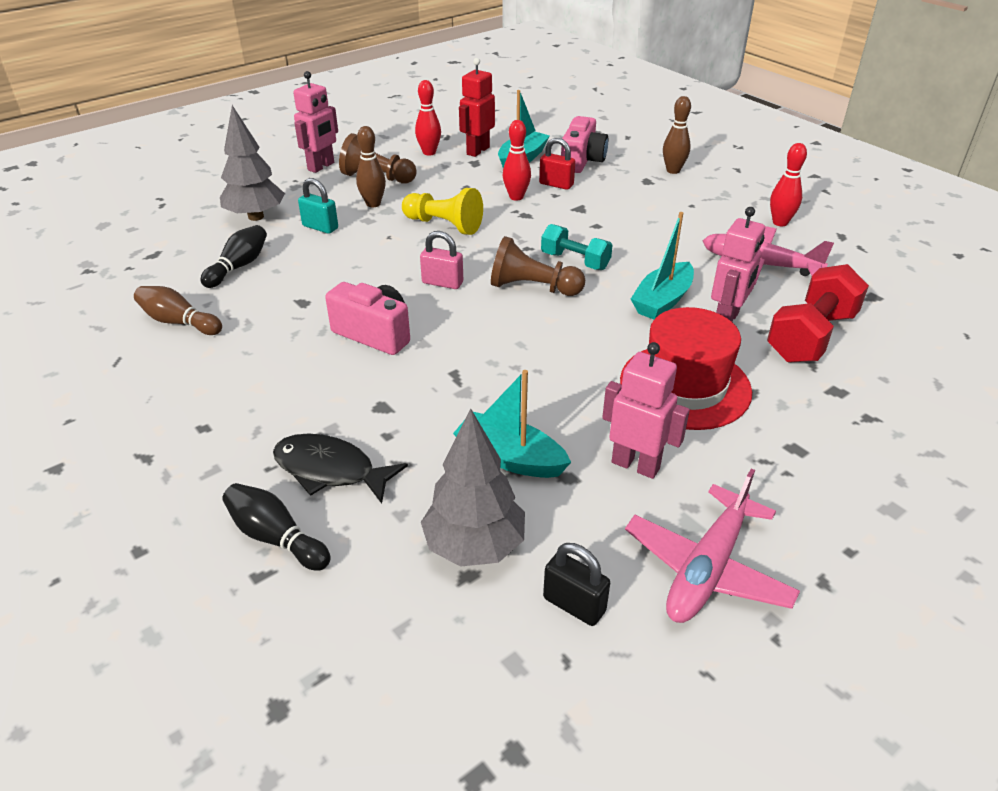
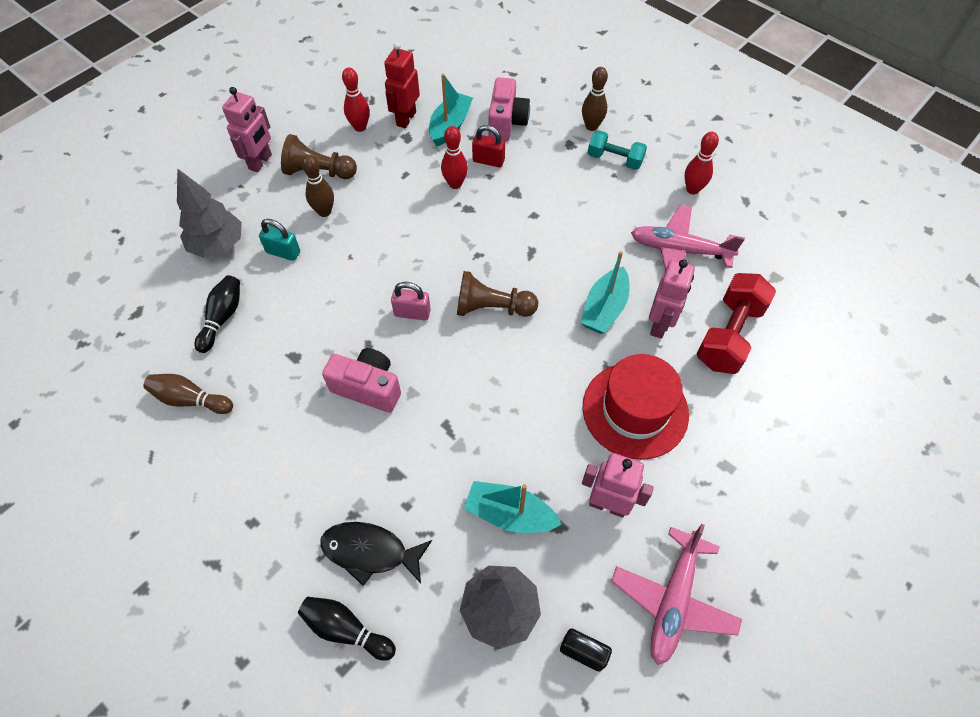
camera: 10 degrees left, 20 degrees up
(444, 225) = (397, 233): yellow pawn -> none
(575, 261) = (523, 267): turquoise dumbbell -> turquoise dumbbell (614, 159)

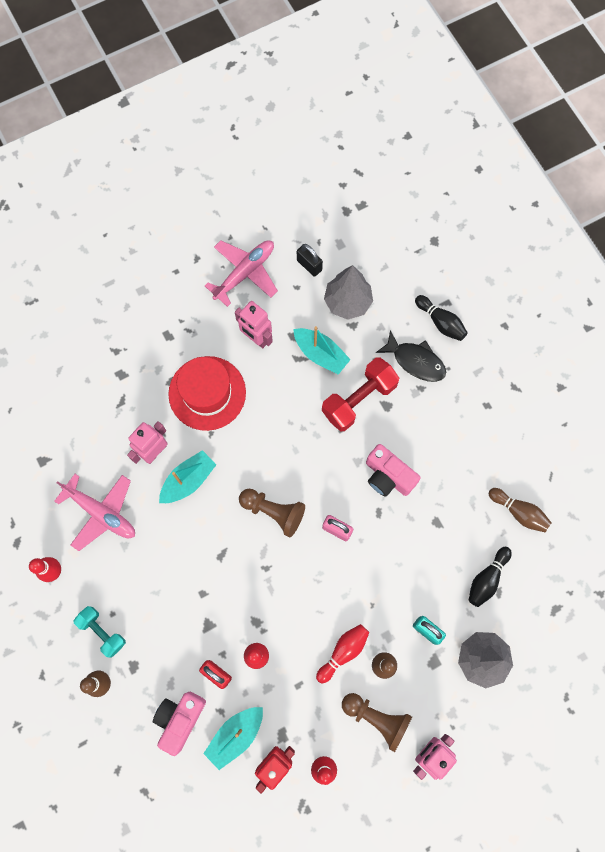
camera: 160 degrees left, 15 degrees up
(368, 210) = (343, 652): none -> red bowling pin
(729, 335) = (109, 425): red dumbbell -> red dumbbell (359, 399)

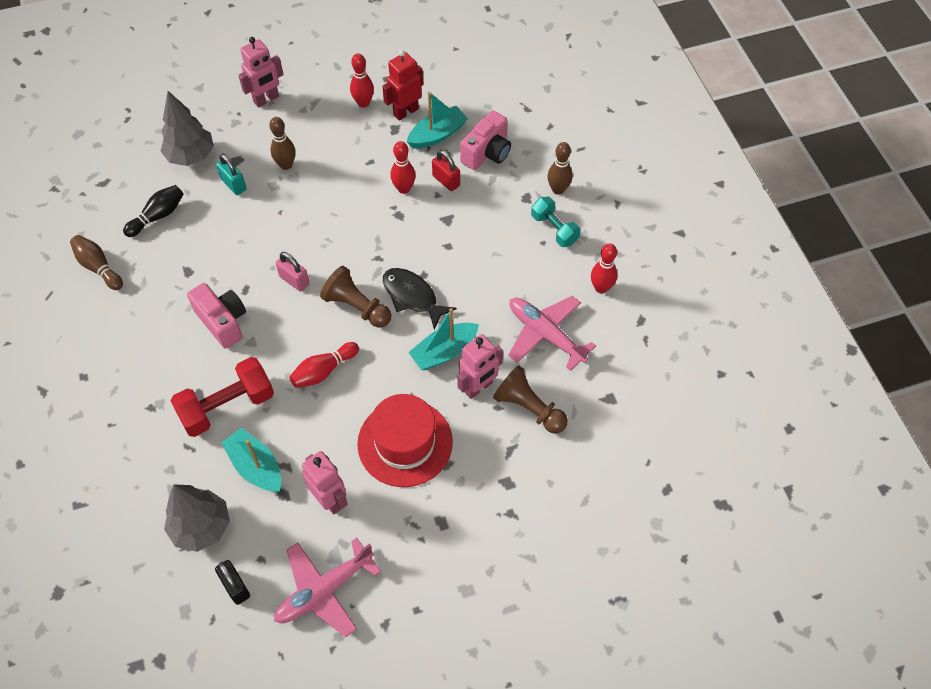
camera: 170 degrees left, 15 degrees down
(343, 652) = (320, 180): red bowling pin -> red bowling pin (323, 371)
(377, 718) = (304, 128): brown pawn -> brown pawn (529, 408)
(415, 361) = (144, 439): black fish -> black fish (412, 296)
(440, 322) = (95, 481): black bowling pin -> none

